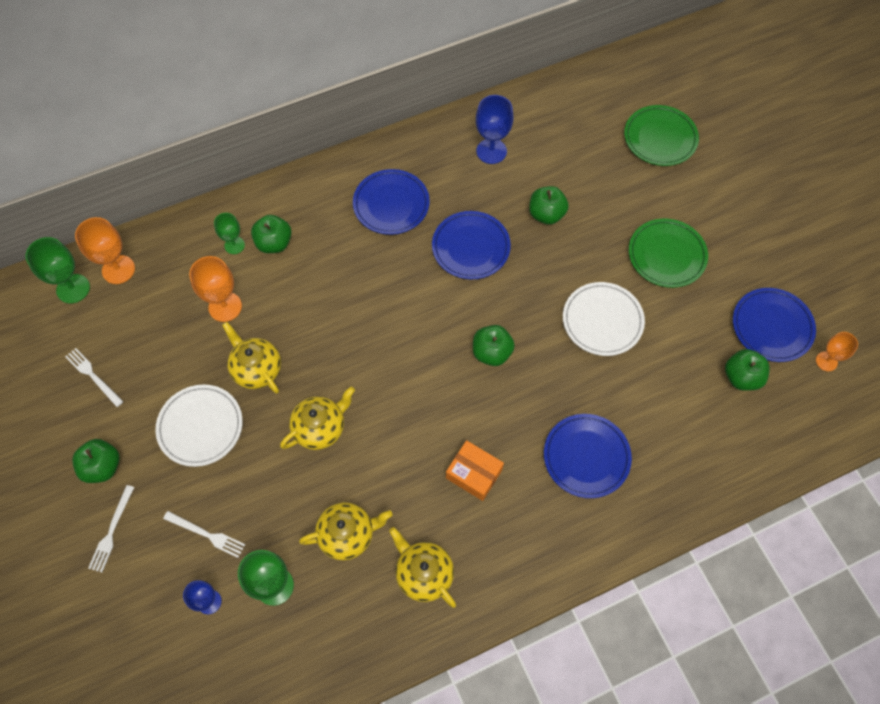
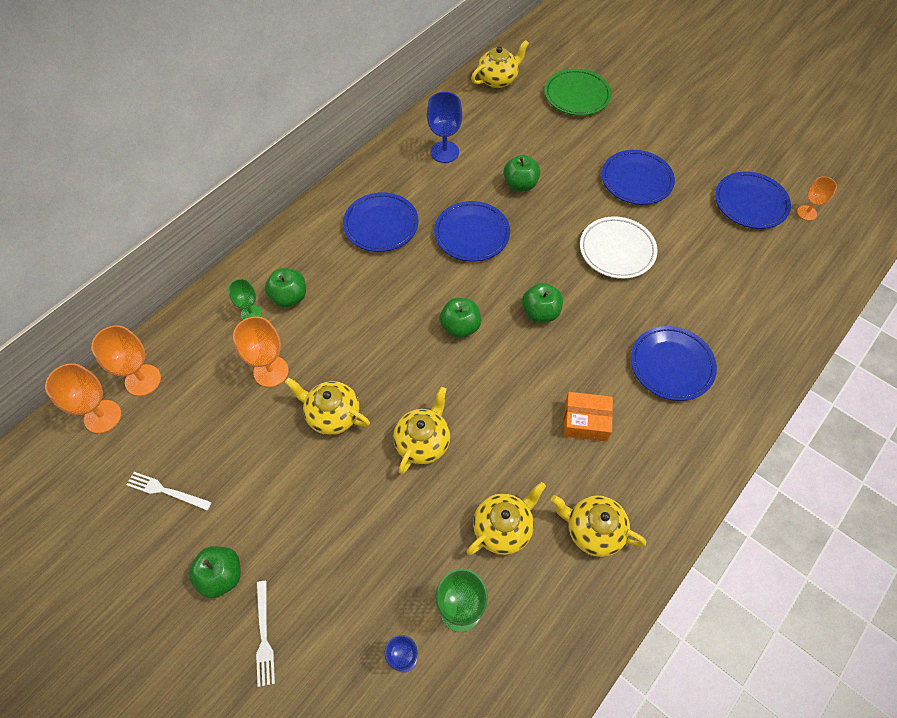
camera: 25 degrees left, 5 degrees down
(73, 288) = (103, 416): green goblet -> orange goblet
(200, 427) = (305, 492): white plate -> none
(206, 534) = (365, 592): white fork -> none
(588, 91) = (498, 79): none -> yellow teapot
(666, 255) = (636, 180): green plate -> blue plate
(741, 377) = (752, 250): green apple -> green apple (460, 327)

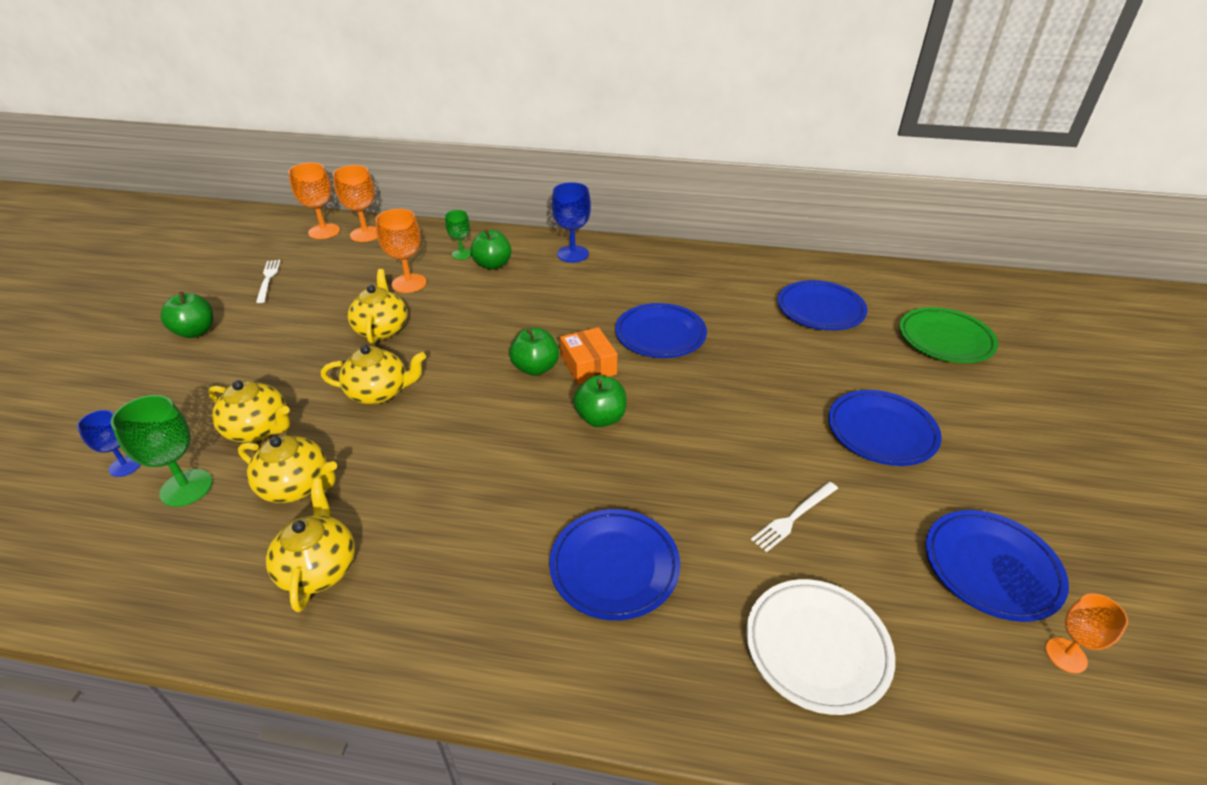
camera: 60 degrees right, 20 degrees down
(264, 636) = (140, 373): white fork -> white fork (794, 517)
(381, 225) = (616, 280): blue plate -> blue plate (820, 310)
(444, 152) = (746, 283): blue goblet -> blue goblet (572, 254)
(498, 79) = (886, 281): yellow teapot -> yellow teapot (259, 429)
(520, 184) = (762, 344): green apple -> none
(585, 421) = (473, 508): orange box -> orange box (588, 365)
(617, 250) = (751, 451): white plate -> white plate (817, 648)

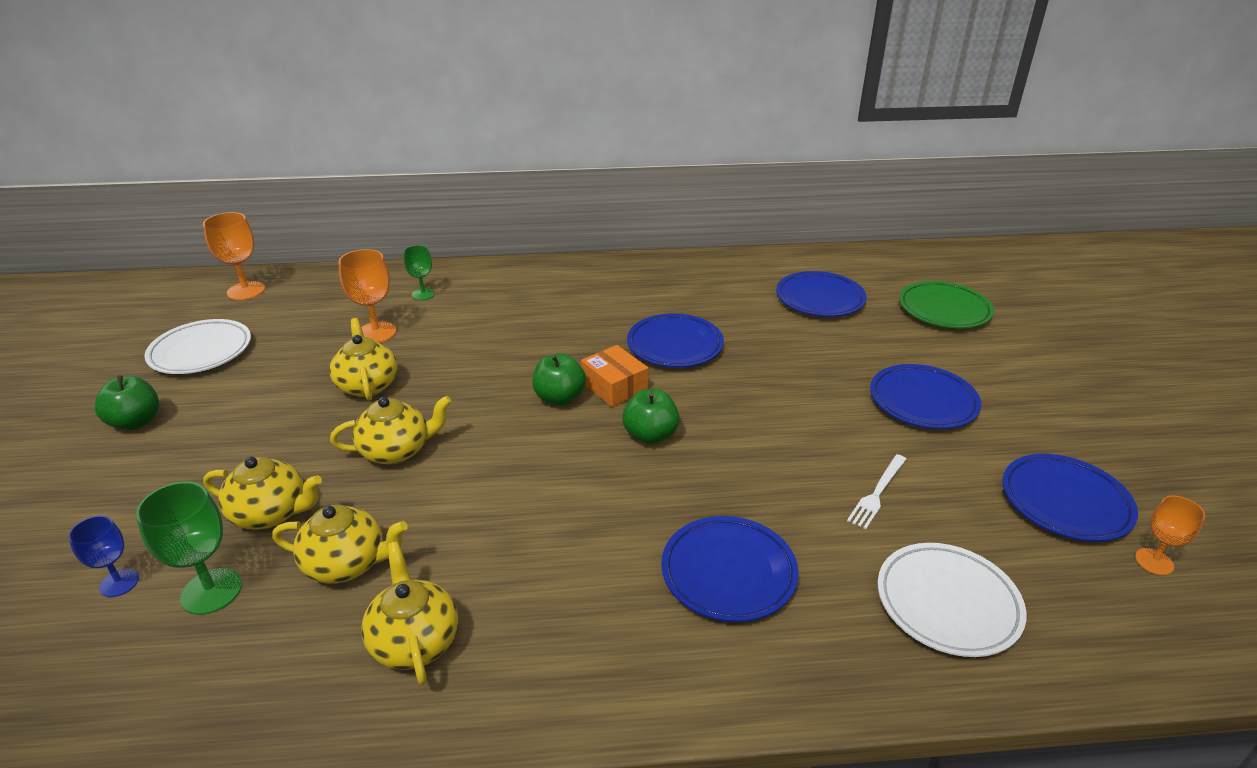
camera: 15 degrees left, 5 degrees down
(268, 279) = (201, 352): white fork -> white plate
(366, 234) = (299, 287): orange goblet -> none
(492, 265) = (463, 301): green apple -> none
(572, 254) = (546, 278): blue goblet -> none

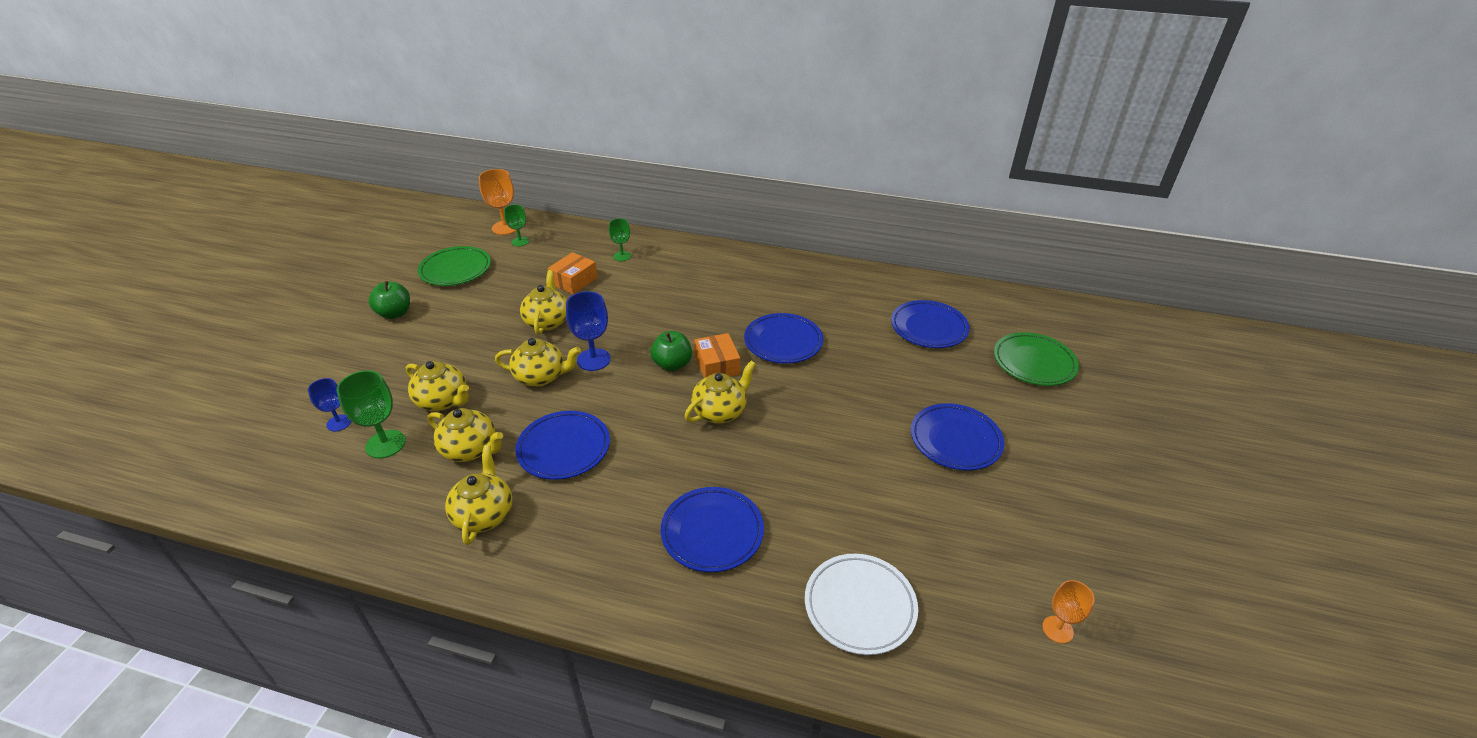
camera: 20 degrees right, 5 degrees up
(201, 352) = (455, 270): white plate -> green plate
(276, 303) = (520, 241): none -> green goblet
(376, 333) = (574, 281): orange goblet -> orange box
(456, 415) = (593, 360): none -> blue goblet
(650, 435) = (720, 411): green apple -> yellow teapot
(877, 493) = (864, 505): white fork -> none
(1065, 502) = (1017, 558): blue plate -> blue plate (564, 448)

